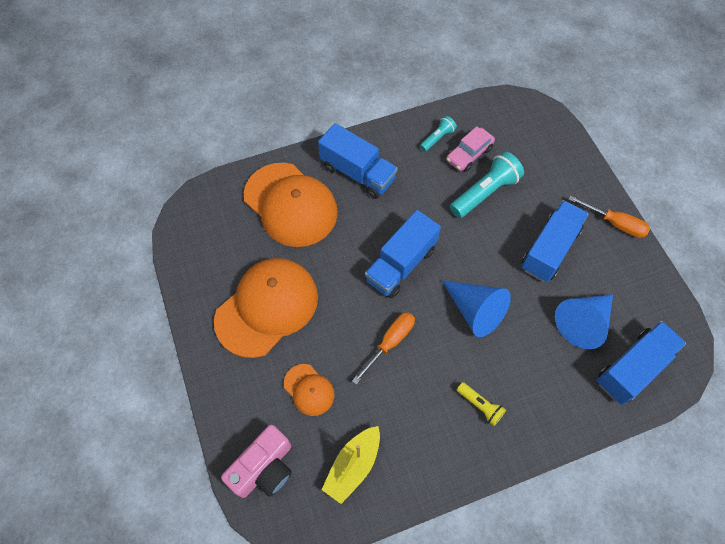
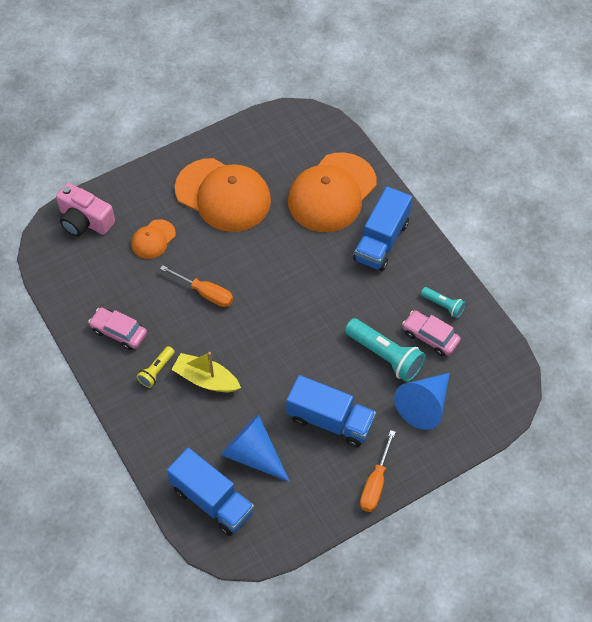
camera: 80 degrees right, 5 degrees down
(353, 466) = (93, 281): yellow boat -> yellow boat (206, 379)
(401, 264) = (286, 291): blue truck -> none
(426, 442) = (119, 332): none -> pink car
(475, 311) = (248, 359): blue cone -> blue cone (424, 405)

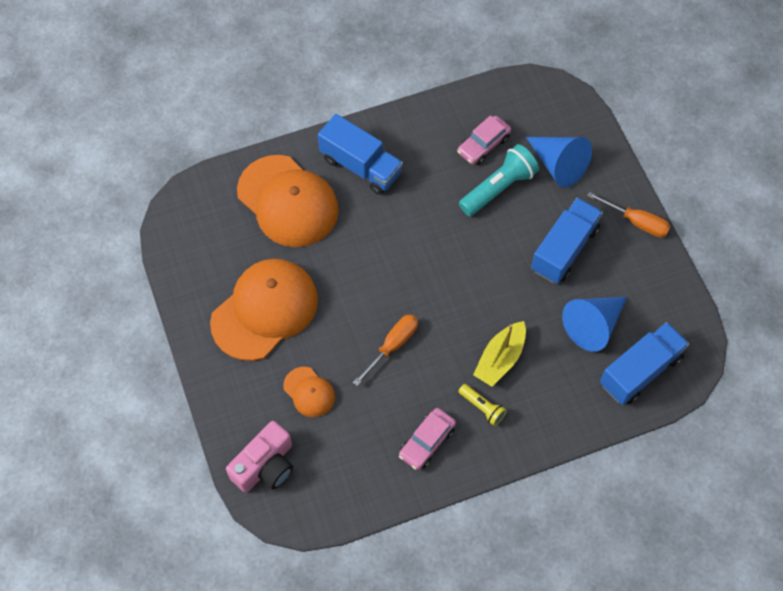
camera: 80 degrees left, 5 degrees up
(443, 305) = (449, 127): turquoise flashlight -> none

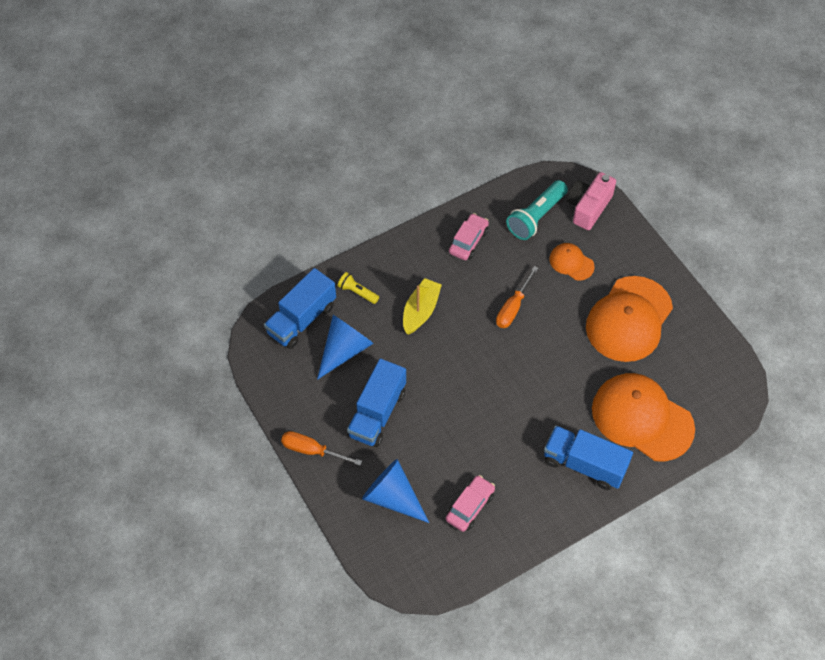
camera: 170 degrees right, 5 degrees down
(482, 407) = (429, 272): yellow flashlight -> yellow flashlight (357, 292)
(499, 188) = (447, 464): turquoise flashlight -> turquoise flashlight (536, 217)

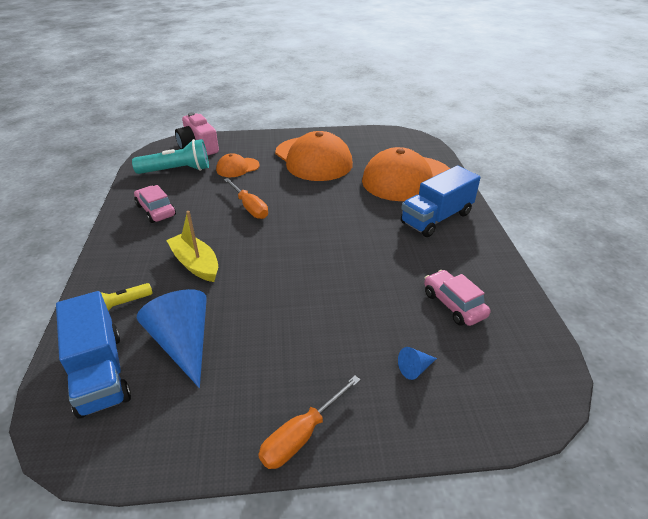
camera: 65 degrees left, 20 degrees down
(377, 413) = (292, 342): blue truck -> none
(392, 497) = (415, 368): blue cone -> blue cone, size x0.44
(536, 217) = (177, 170): turquoise flashlight -> turquoise flashlight turned 75 degrees counterclockwise

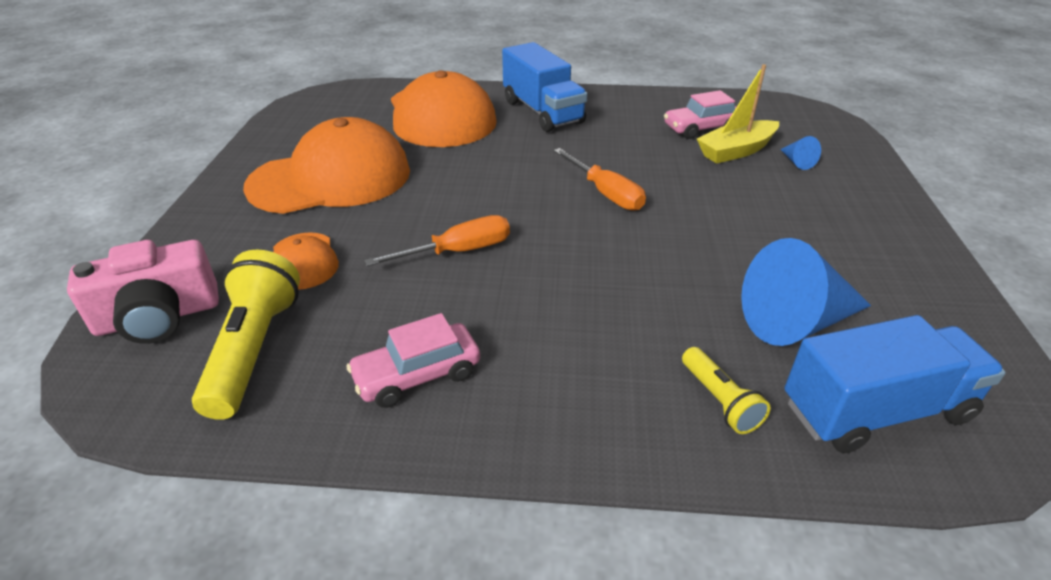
camera: 80 degrees left, 0 degrees up
(177, 170) = (254, 349): turquoise flashlight -> yellow flashlight
(196, 264) = (612, 313): yellow boat -> yellow boat (736, 151)
(301, 435) = (906, 234): orange screwdriver -> orange screwdriver (606, 193)

